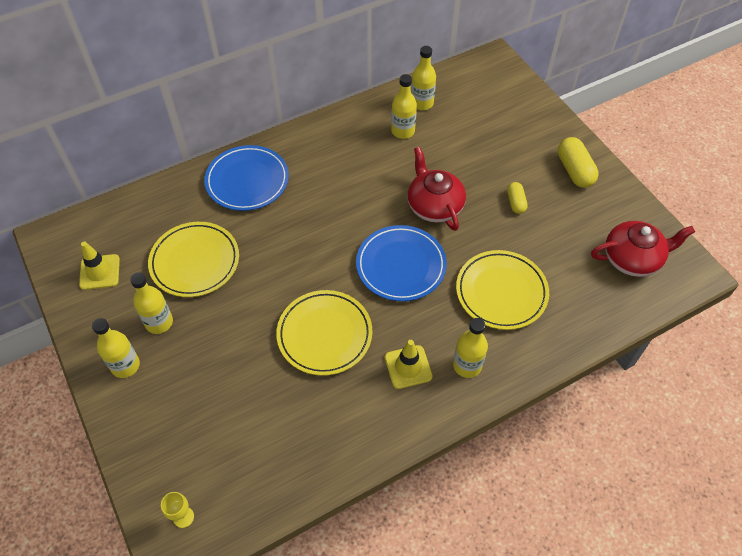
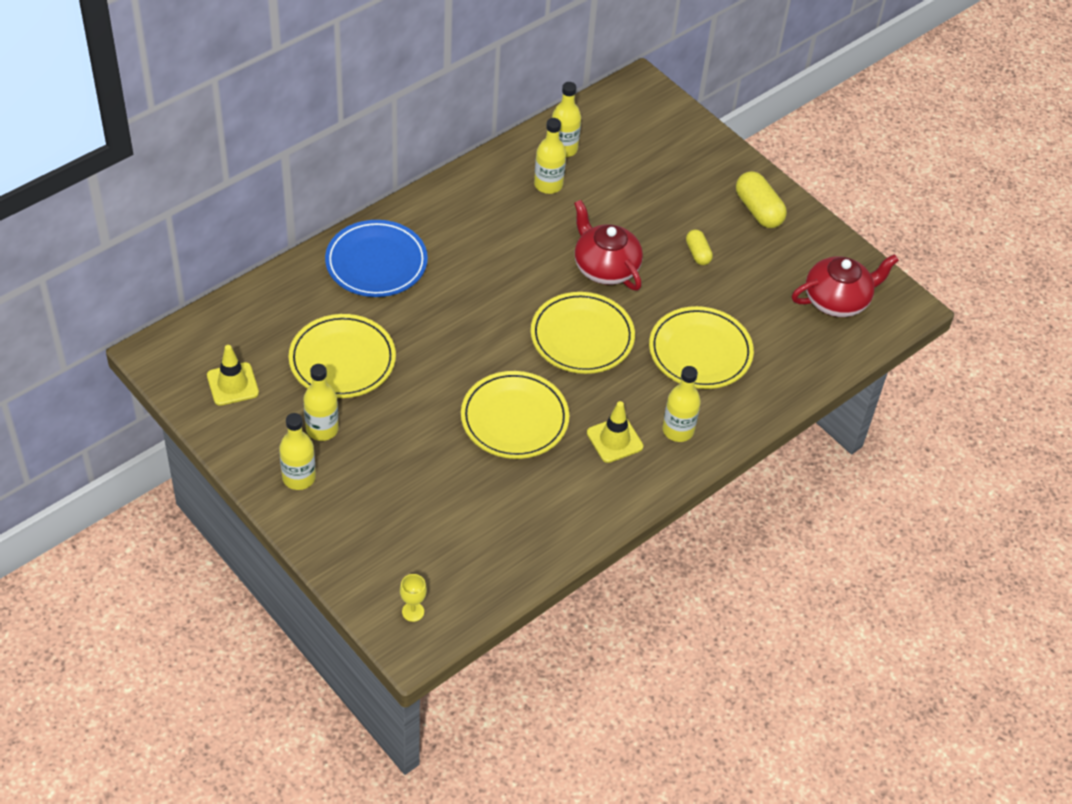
camera: 15 degrees left, 5 degrees down
(401, 265) = (582, 337): blue plate -> yellow plate

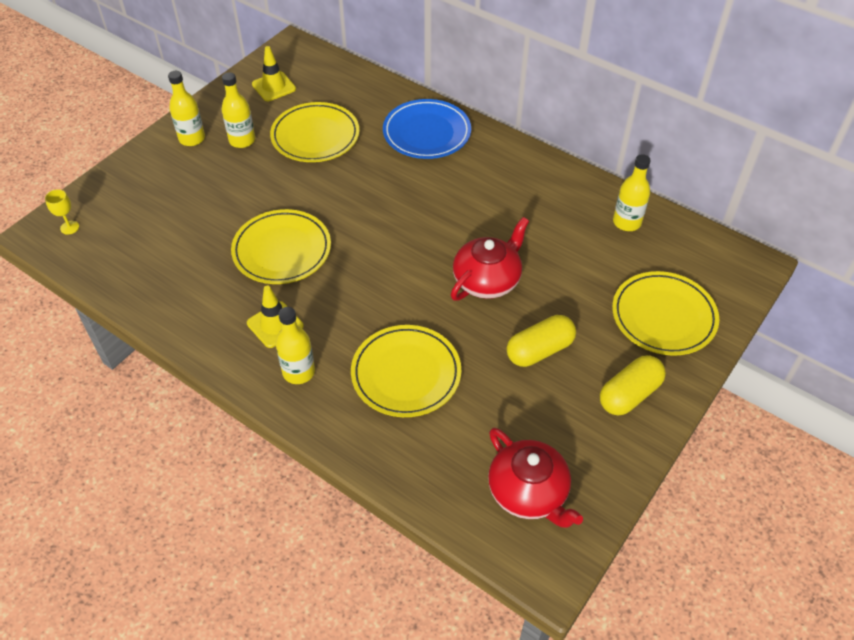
camera: 80 degrees right, 0 degrees up
(548, 185) = (573, 220): yellow bottle -> none
(582, 337) = (393, 279): yellow plate -> yellow plate (663, 316)
(698, 253) = (539, 350): yellow capsule -> yellow capsule, size x1.68

